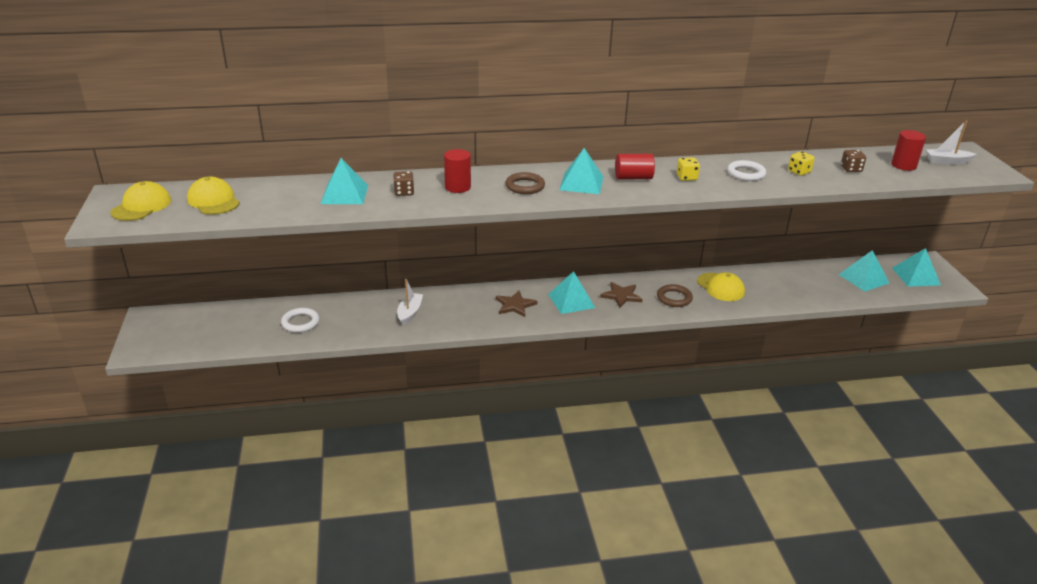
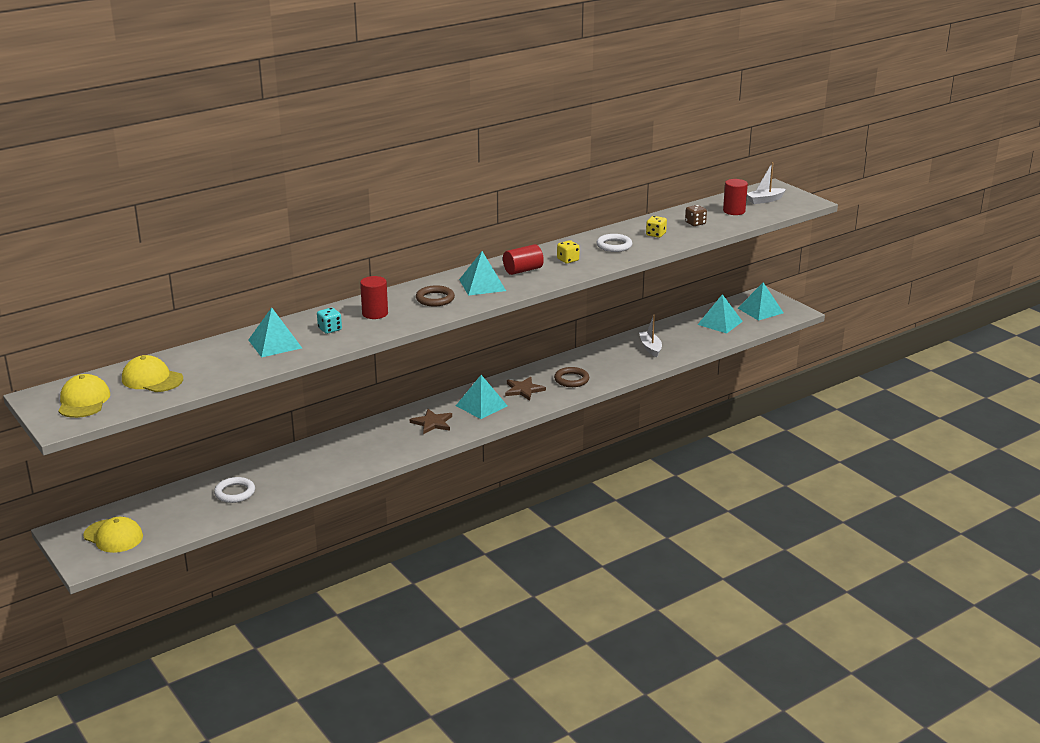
camera: 25 degrees left, 5 degrees down
(404, 192) = (330, 329): brown dice -> turquoise dice
(410, 313) = (337, 456): white boat -> white boat (650, 348)
(720, 287) = (605, 360): yellow cap -> yellow cap (113, 536)

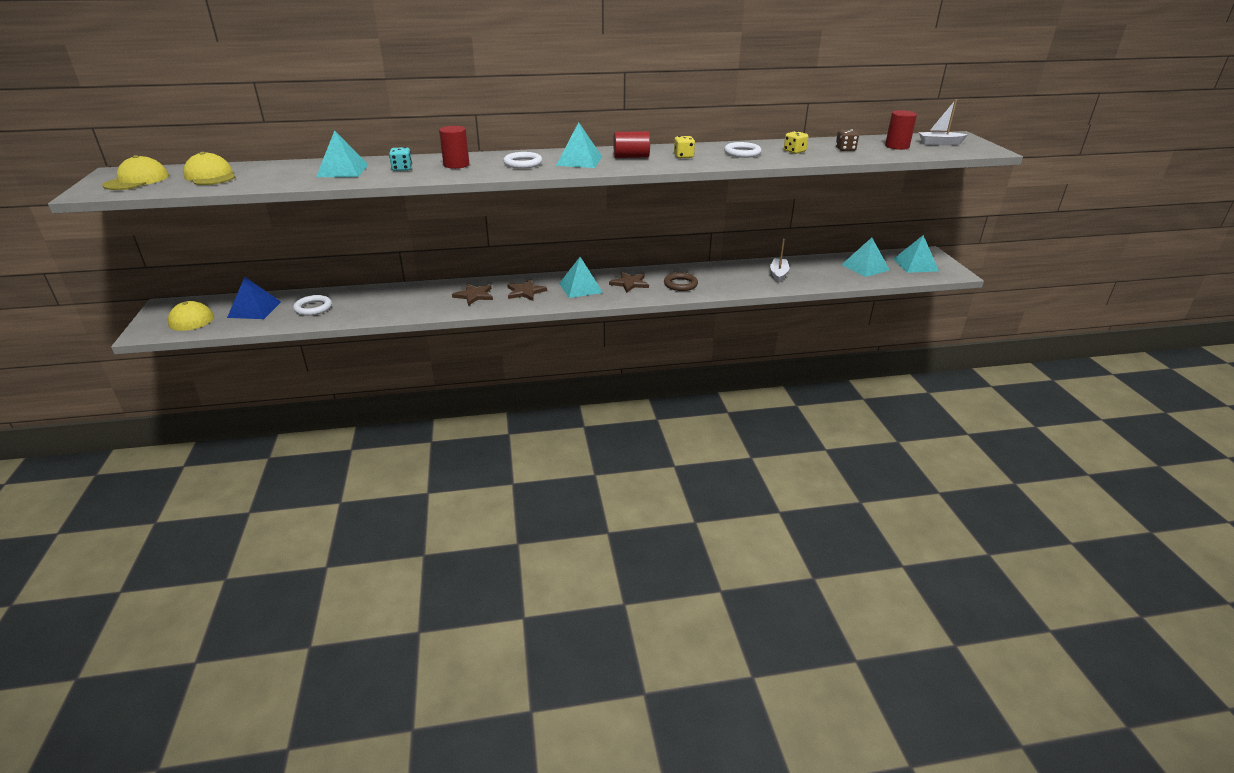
camera: 25 degrees right, 5 degrees up
(172, 510) = (254, 309): none -> blue pyramid
(386, 439) = (474, 295): none -> brown star
(435, 299) = (523, 163): brown ring -> white ring

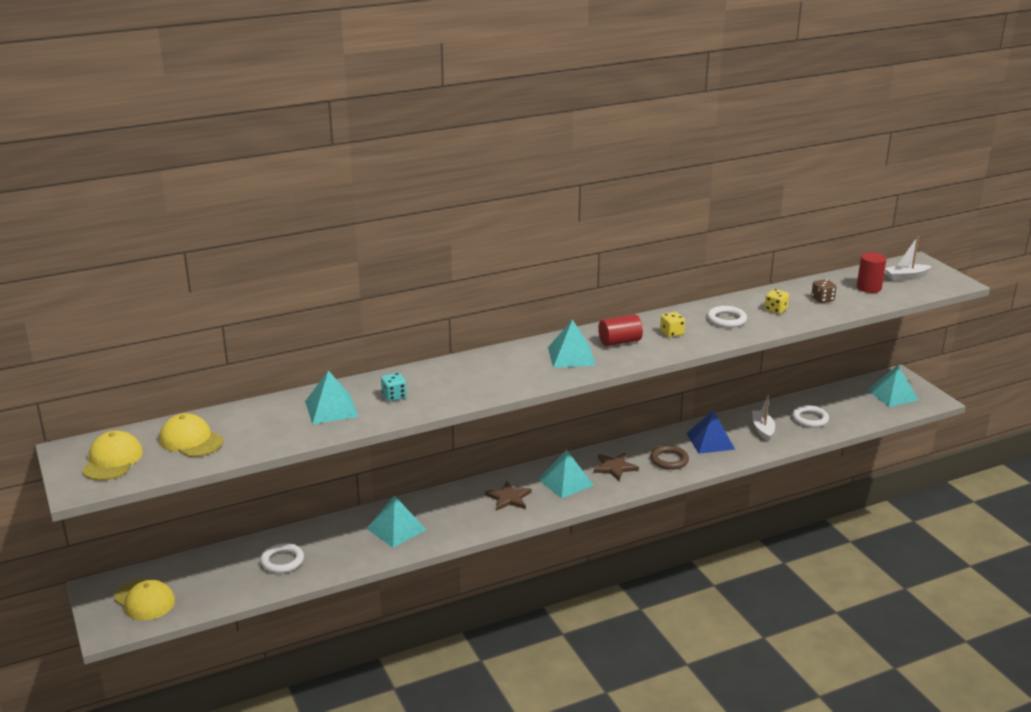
camera: 15 degrees left, 5 degrees down
(254, 309) = (213, 575): blue pyramid -> blue pyramid (710, 441)
(456, 165) = (447, 381): red cylinder -> none
(474, 295) = (455, 512): brown star -> none
(523, 163) = (516, 369): white ring -> white ring (810, 419)
(865, 267) = (845, 406): turquoise pyramid -> turquoise pyramid (396, 529)

